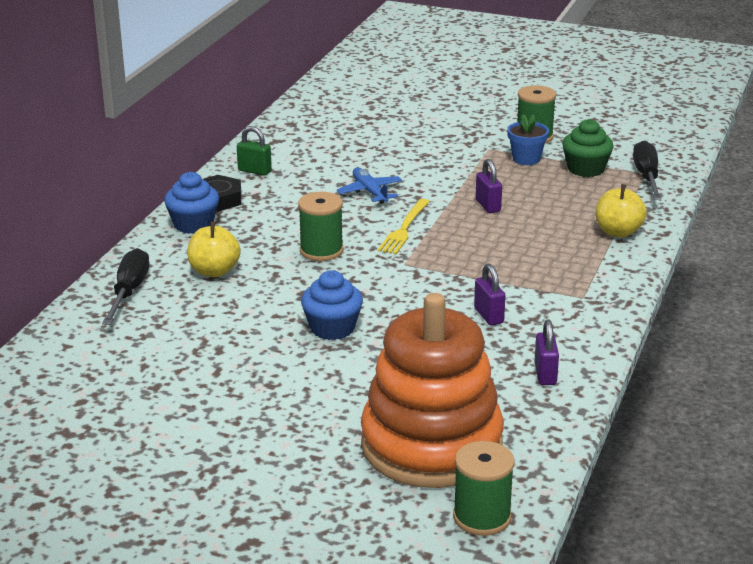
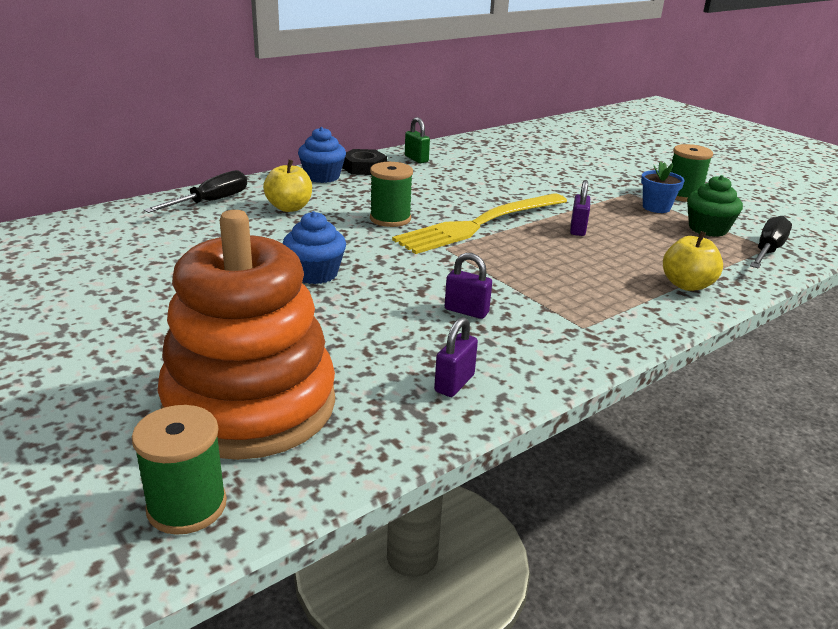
camera: 30 degrees right, 0 degrees up
(370, 192) = (486, 193): blue plane -> none
(404, 228) = (480, 224): yellow fork -> yellow fork, size x1.92
(488, 316) = (466, 311): purple padlock -> purple padlock turned 75 degrees counterclockwise

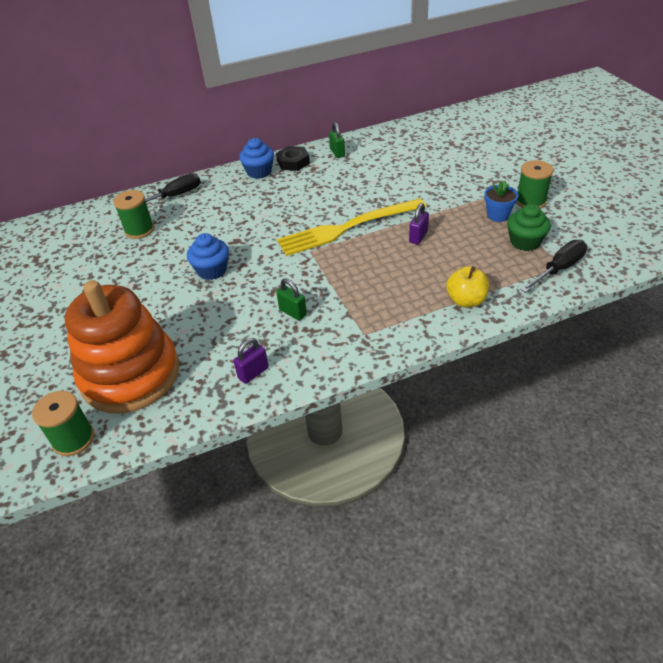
camera: 20 degrees right, 15 degrees up
(289, 208) = (222, 204): yellow apple -> none
(390, 219) = (286, 219): green spool -> green spool (139, 230)
(466, 311) = (293, 312): purple padlock -> green padlock

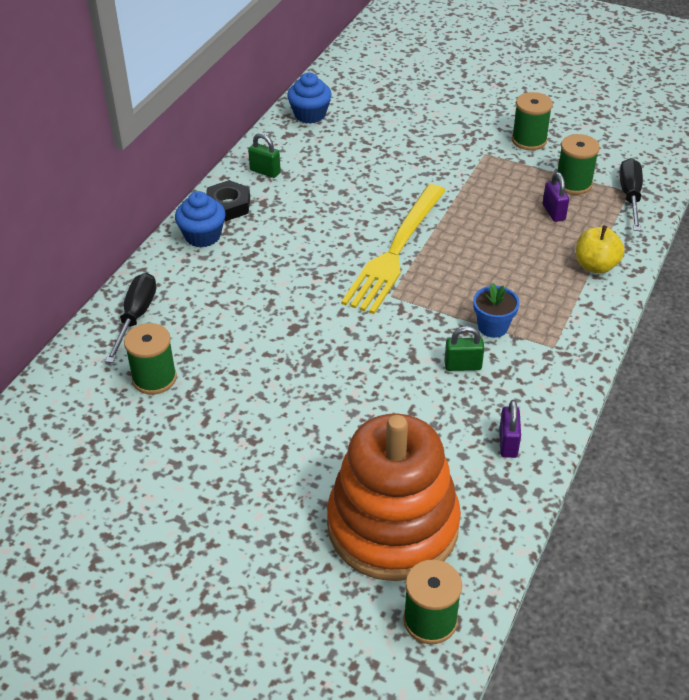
camera: 45 degrees left, 0 degrees up
(212, 270) = (316, 373): blue cupcake -> blue cupcake (310, 114)
(418, 237) = (476, 226): purple padlock -> purple padlock (553, 212)
(498, 215) = (518, 168): blue flower pot -> blue flower pot (493, 327)
(525, 242) = (573, 184): green cupcake -> green spool

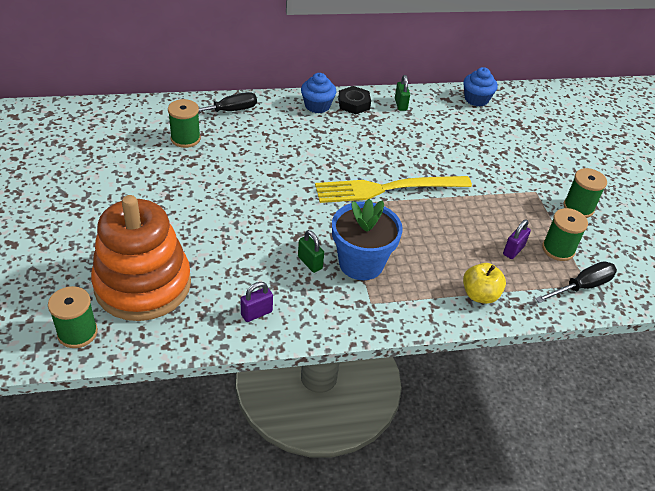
camera: 50 degrees right, 0 degrees up
(493, 327) = (361, 263): blue flower pot -> blue flower pot, size x1.86

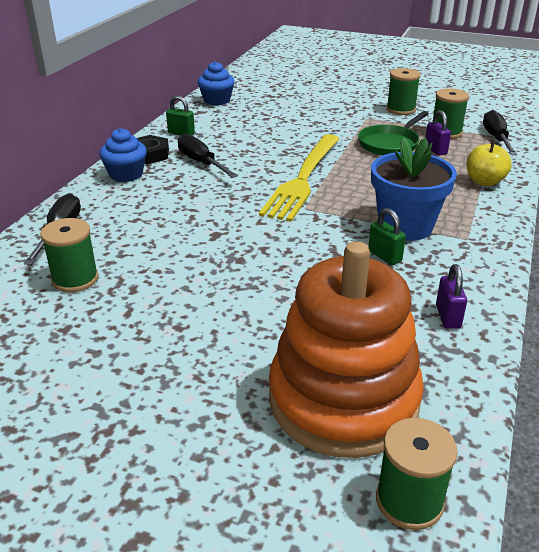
camera: 55 degrees left, 10 degrees down
(310, 263) = (384, 256): green padlock -> green padlock turned 60 degrees clockwise
(365, 131) = (201, 163): none -> black screwdriver
(497, 219) = (390, 144): none -> green pan

